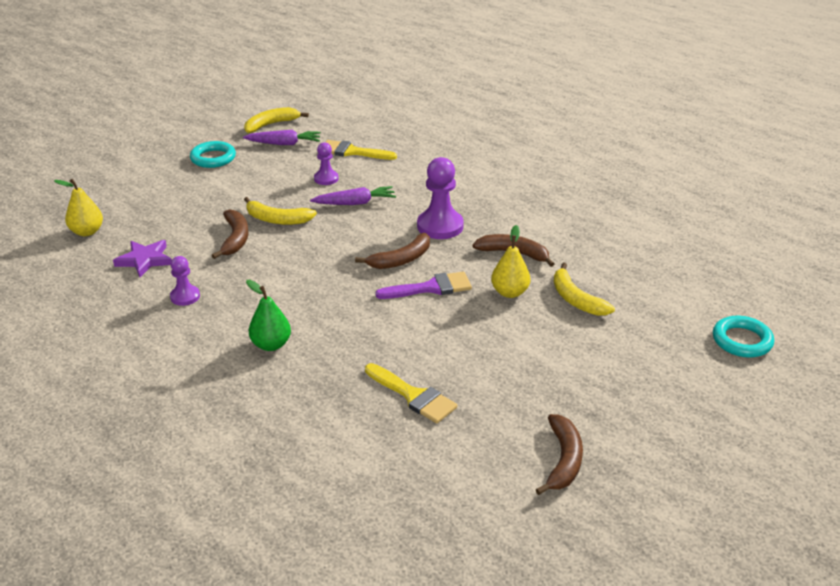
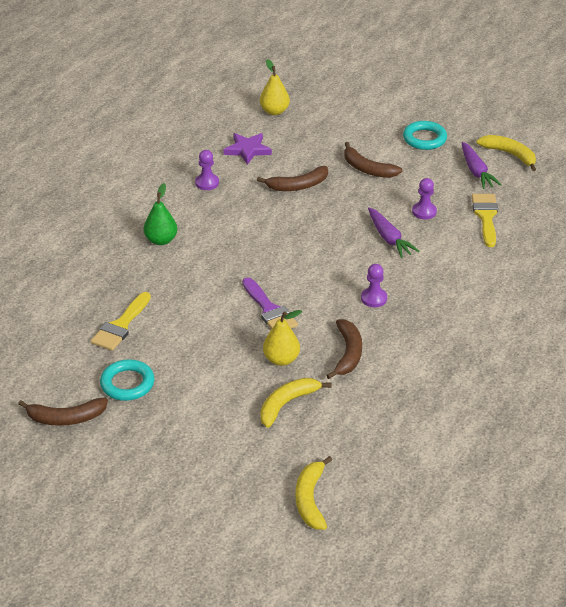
camera: 75 degrees right, 5 degrees up
(277, 219) = (338, 200): yellow banana -> yellow banana (310, 499)
(401, 259) = (306, 284): brown banana -> brown banana (367, 169)
(440, 226) = (374, 298): purple pawn -> purple pawn, size x0.57
(742, 341) = (260, 526): turquoise ring -> turquoise ring (127, 383)

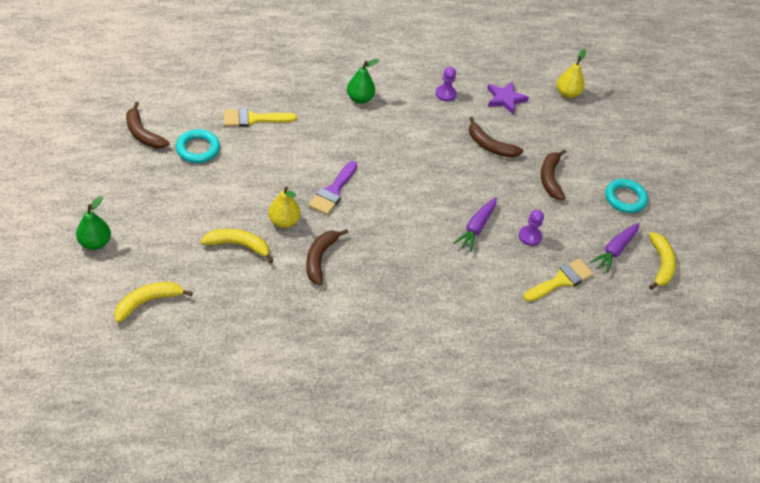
camera: 50 degrees right, 10 degrees up
(196, 513) = (95, 242): none -> green pear
(348, 354) = (320, 258): brown banana -> brown banana turned 135 degrees clockwise
(374, 298) = (396, 248): purple pawn -> none

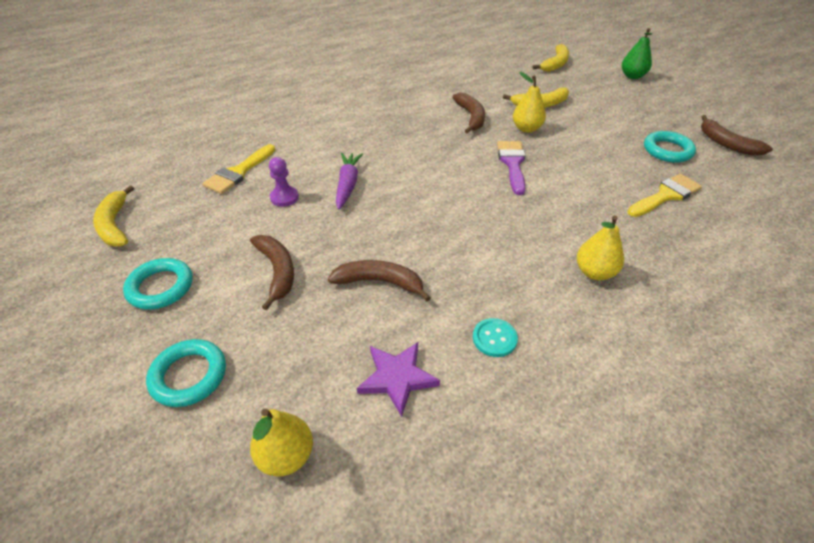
camera: 160 degrees right, 5 degrees down
(143, 133) = (726, 144): brown banana -> brown banana turned 150 degrees counterclockwise
(360, 98) = (594, 272): green pear -> yellow pear
(445, 94) = (494, 338): purple pawn -> turquoise button
(609, 142) = (189, 376): none -> turquoise ring
(615, 250) = (176, 219): purple carrot -> none

